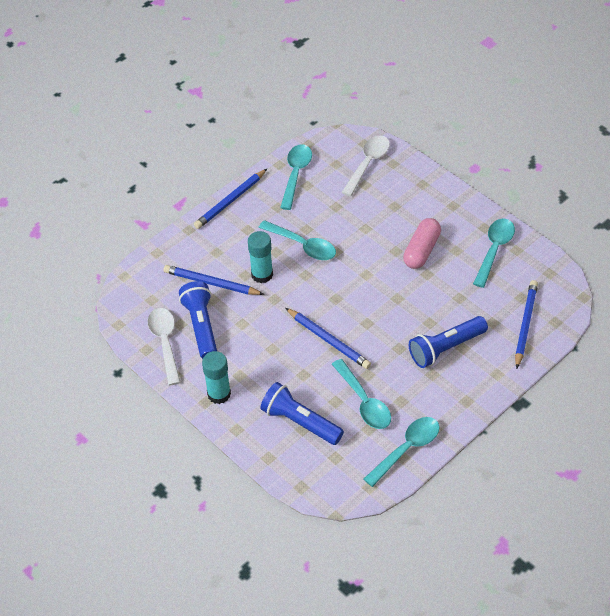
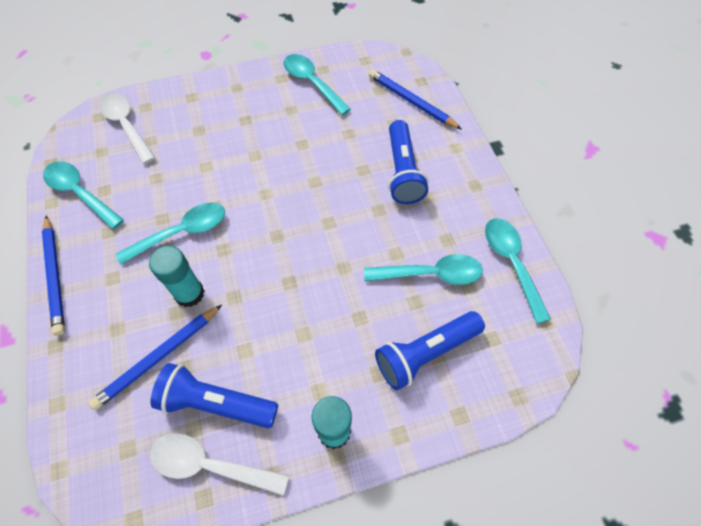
camera: 65 degrees left, 10 degrees up
(328, 340) = (329, 269): blue pencil -> none
(421, 250) = (271, 135): pink capsule -> none

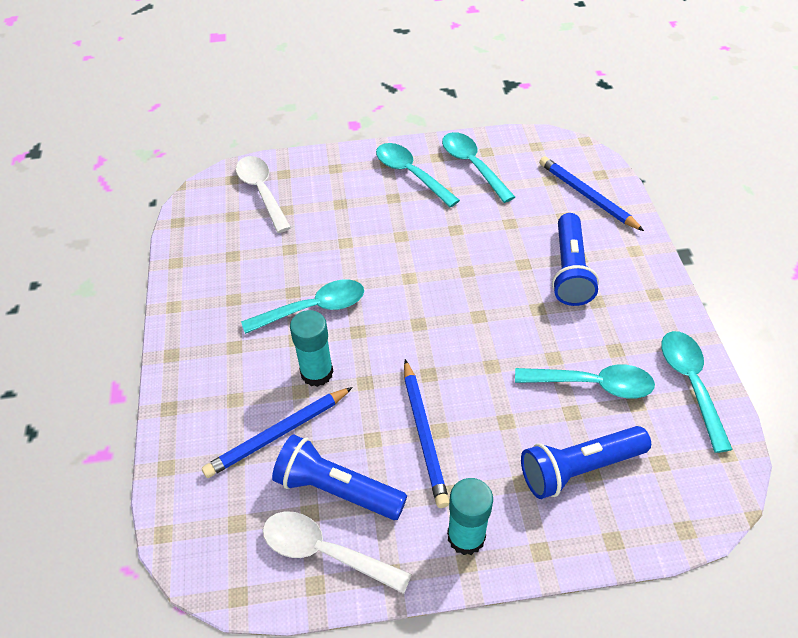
camera: 10 degrees right, 10 degrees down
(55, 276) = (174, 338): blue pencil -> blue pencil (423, 435)
(80, 193) = (207, 256): turquoise spoon -> turquoise spoon (410, 174)

